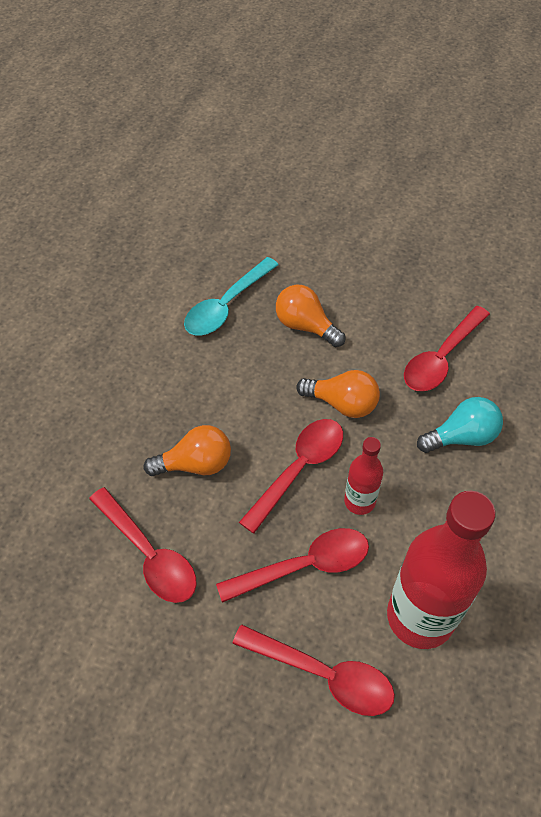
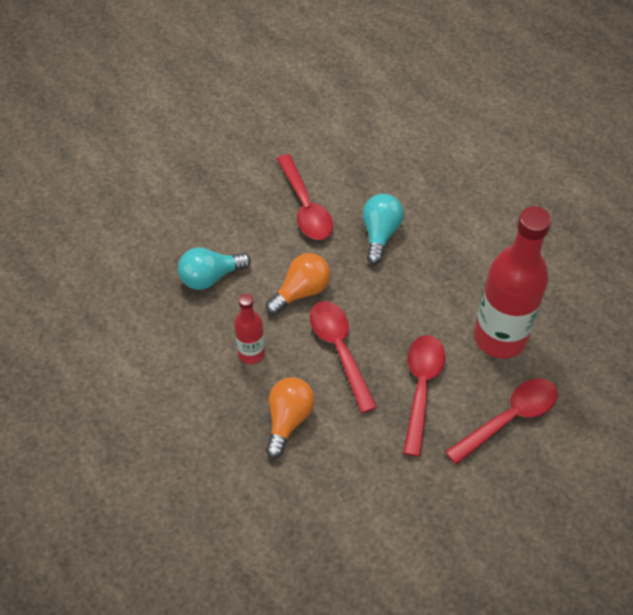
camera: 60 degrees left, 0 degrees up
(149, 554) = (349, 490): red spoon -> none
(226, 306) = (146, 322): turquoise spoon -> none
(305, 326) = (210, 277): orange light bulb -> turquoise light bulb
(359, 501) = (391, 325): red bottle -> red bottle (251, 353)

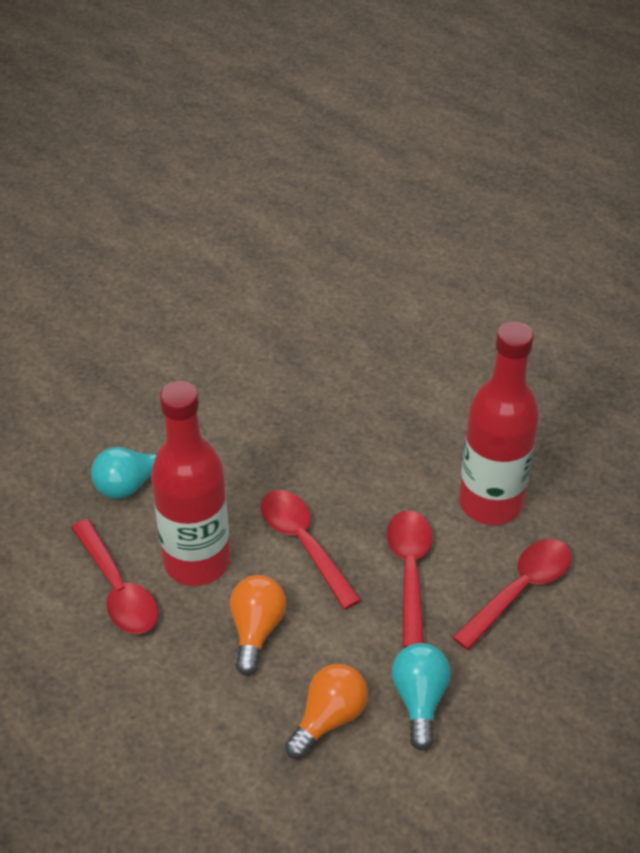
camera: 10 degrees left, 10 degrees down
(251, 353) = (197, 562): red bottle -> red bottle, size x1.99
(301, 291) = (245, 485): orange light bulb -> orange light bulb (328, 719)
(305, 207) = (232, 392): red spoon -> red spoon (118, 589)
(380, 234) = (327, 410): turquoise light bulb -> turquoise light bulb (419, 700)

